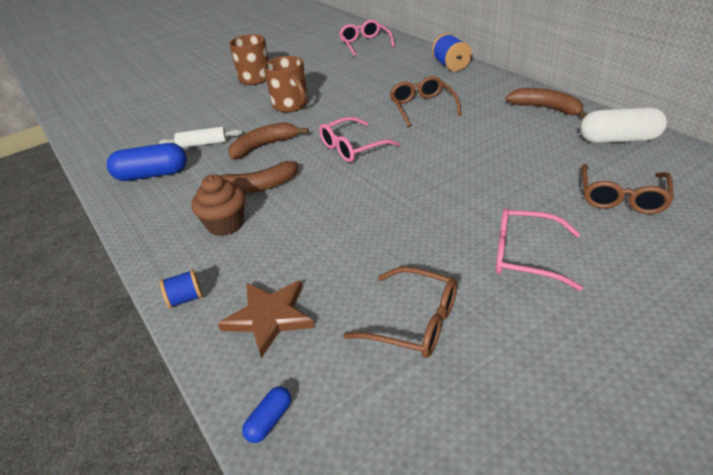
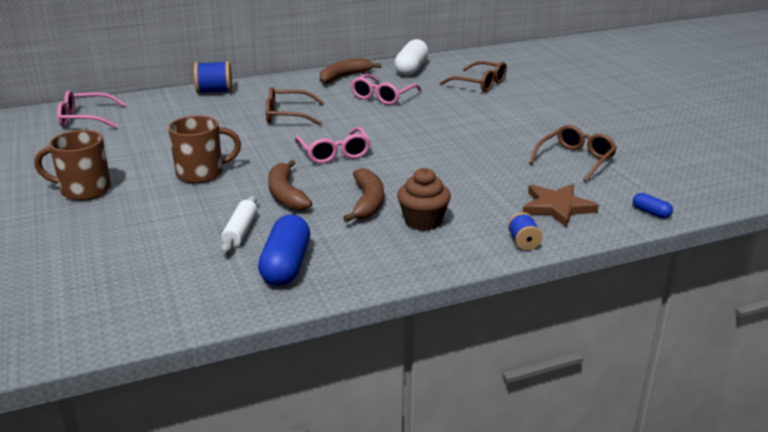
camera: 80 degrees left, 10 degrees down
(525, 256) = (525, 119): pink glasses -> pink glasses (382, 96)

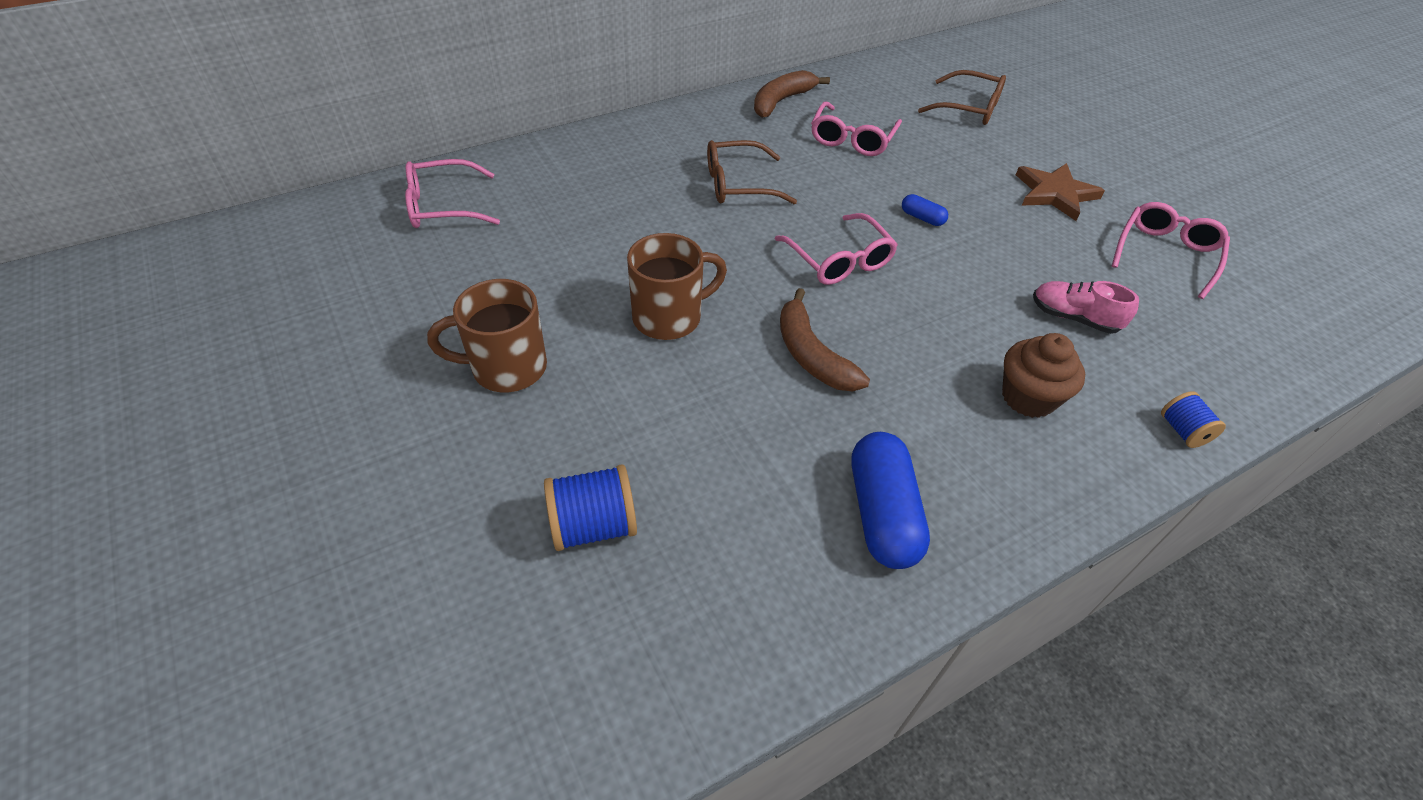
camera: 10 degrees left, 20 degrees up
(215, 91) = (612, 138): blue spool -> blue spool (593, 525)
(240, 231) = (782, 442): white rolling pin -> none
(367, 203) = (934, 363): brown banana -> none
(411, 69) = (864, 81): white capsule -> none
(483, 187) = (1073, 318): none -> pink shoe
(557, 207) = (1190, 353): brown star -> brown star (1055, 193)
(575, 160) = (1165, 254): brown glasses -> pink glasses
(651, 212) = (1313, 355): blue capsule -> blue capsule (922, 218)

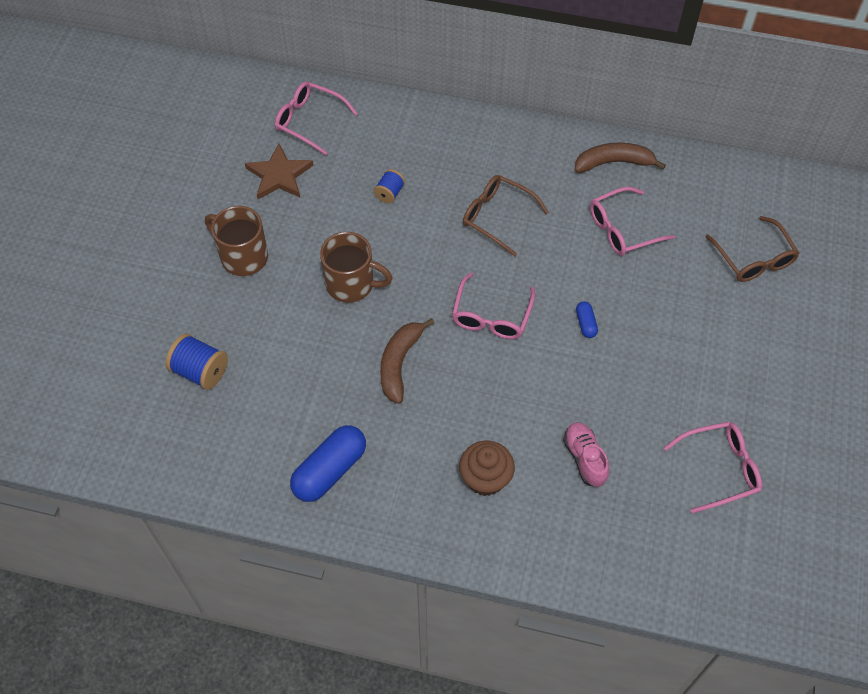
camera: 45 degrees right, 10 degrees up
(1055, 193) = (710, 371): brown star -> brown star (279, 175)
(1182, 431) = (546, 565): blue spool -> blue spool (389, 193)

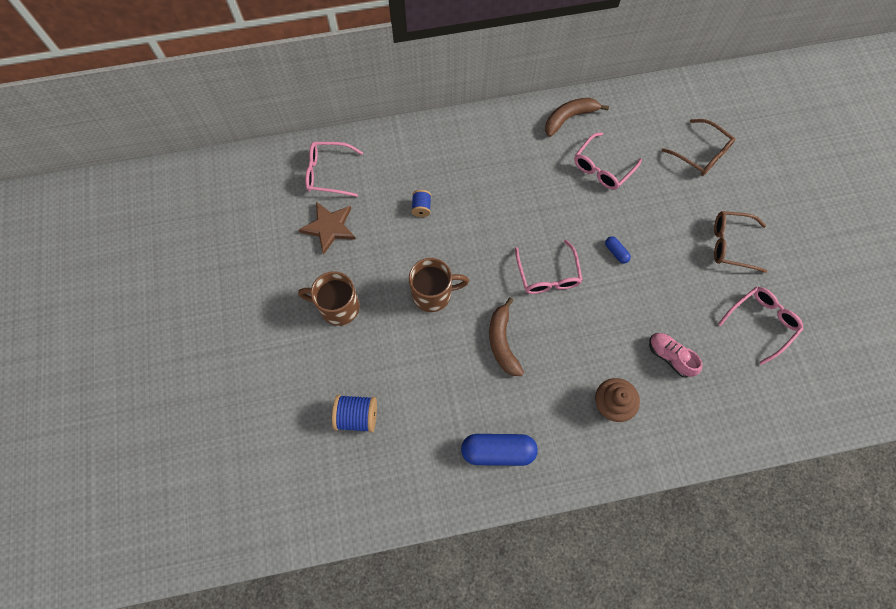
camera: 25 degrees left, 10 degrees up
(329, 470) = (498, 451): blue capsule -> blue capsule turned 75 degrees clockwise
(497, 217) = (510, 194): brown glasses -> brown glasses (731, 244)

